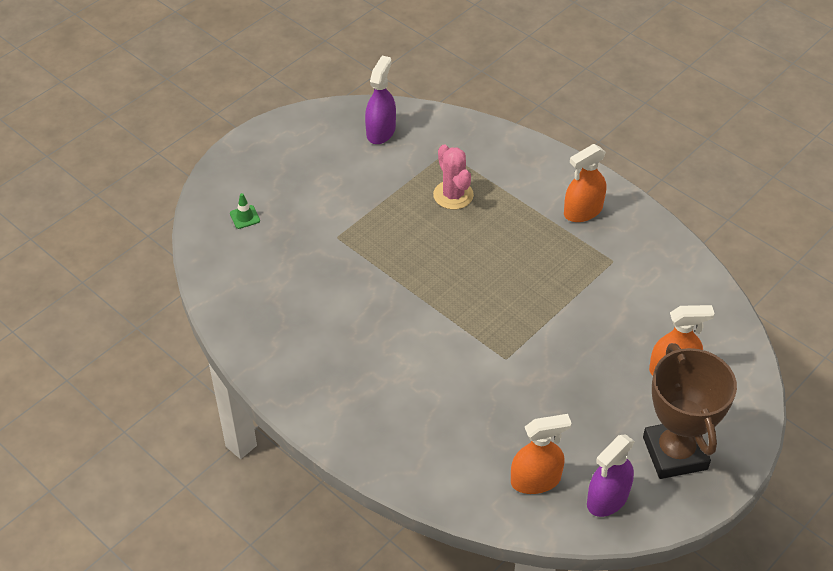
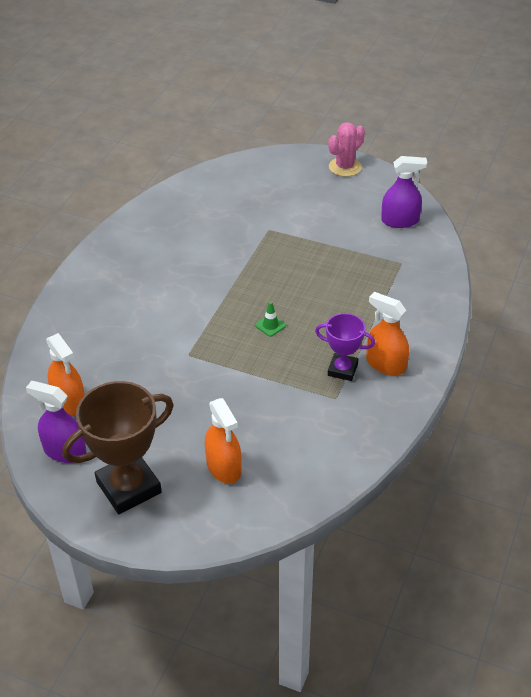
camera: 70 degrees right, 5 degrees down
(245, 217) = (262, 179): green traffic cone -> green traffic cone (270, 325)
(453, 195) = (353, 279): pink cactus -> pink cactus (345, 167)
(578, 244) = (342, 370): none -> purple trophy

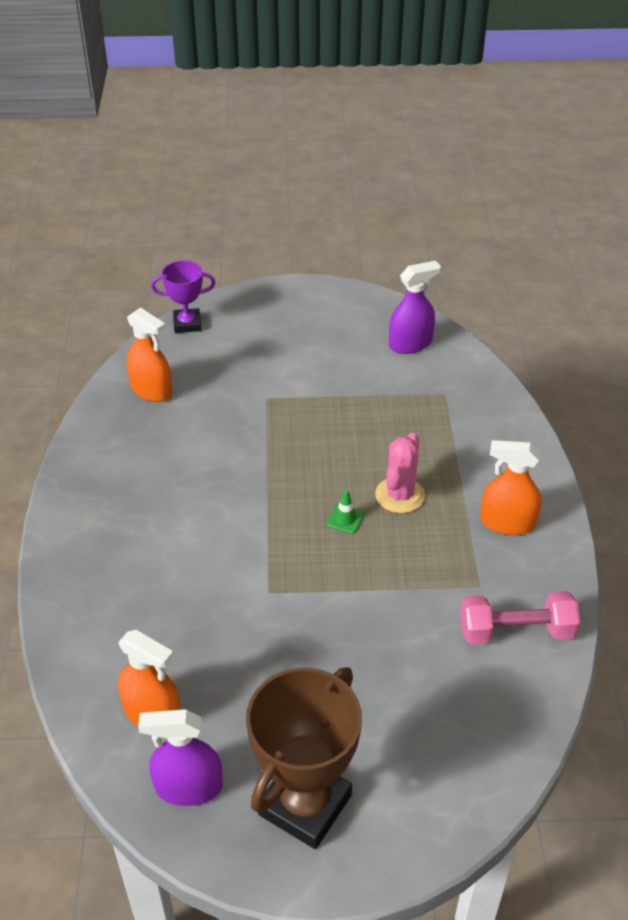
camera: 25 degrees left, 0 degrees up
(224, 467) = (406, 727): orange spray bottle -> orange spray bottle (151, 390)
(341, 435) = (516, 631): none -> pink dumbbell
(342, 370) = (464, 547): purple trophy -> purple trophy (187, 324)
(345, 167) = (307, 297): pink cactus -> pink cactus (400, 495)

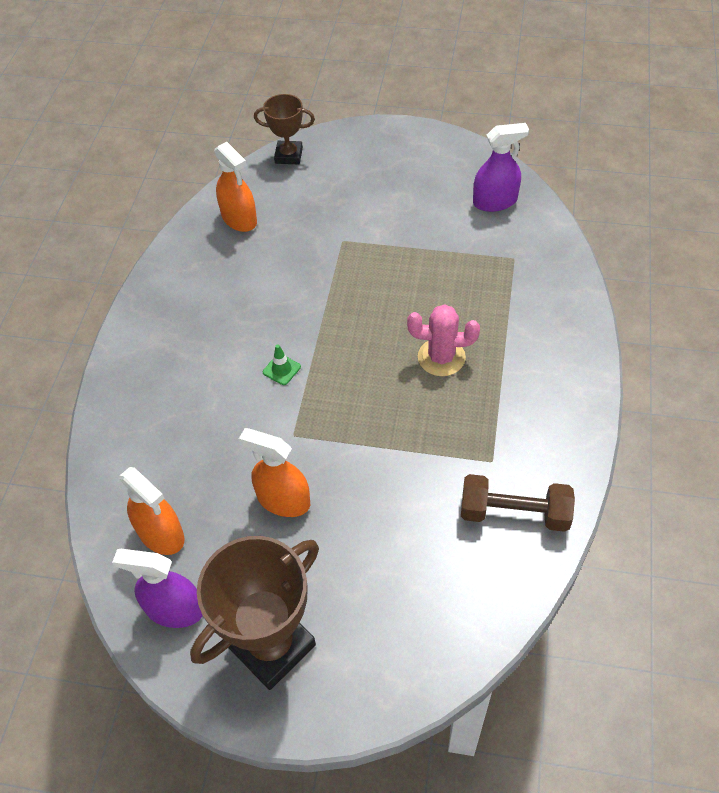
camera: 15 degrees right, 10 degrees up
(187, 324) = (288, 156): purple trophy -> brown trophy
(345, 519) = (383, 374): green traffic cone -> green traffic cone (281, 369)
(400, 495) = (441, 357): pink cactus -> pink cactus turned 60 degrees clockwise
(507, 523) = (537, 401): orange spray bottle -> orange spray bottle (283, 500)
(516, 631) = (514, 513): pink dumbbell -> brown dumbbell

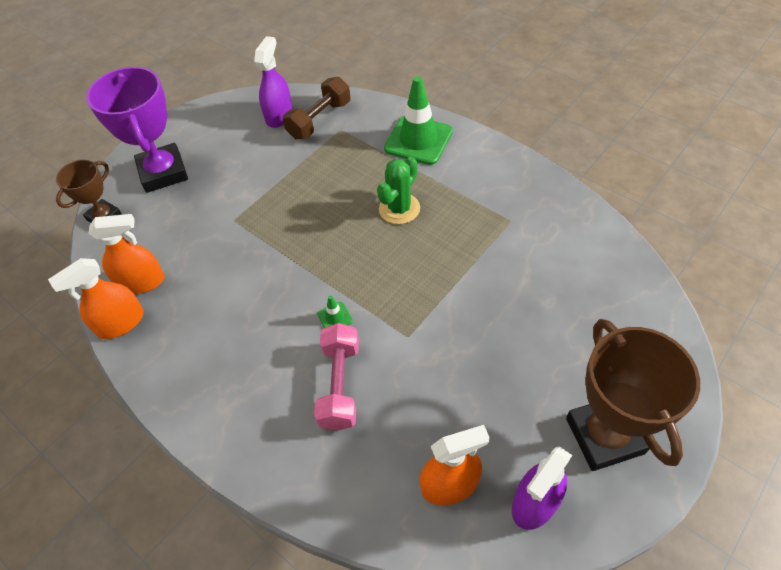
camera: 60 degrees left, 0 degrees up
(215, 408) = (340, 385): none -> pink dumbbell
(283, 500) = (468, 370): orange spray bottle -> orange spray bottle (121, 323)
(362, 162) = (163, 172): none -> purple trophy
(441, 357) = (399, 209): pink cactus -> green cactus
(514, 513) = (561, 228): brown dumbbell -> brown dumbbell (319, 120)
(548, 329) = (418, 140): none -> green traffic cone

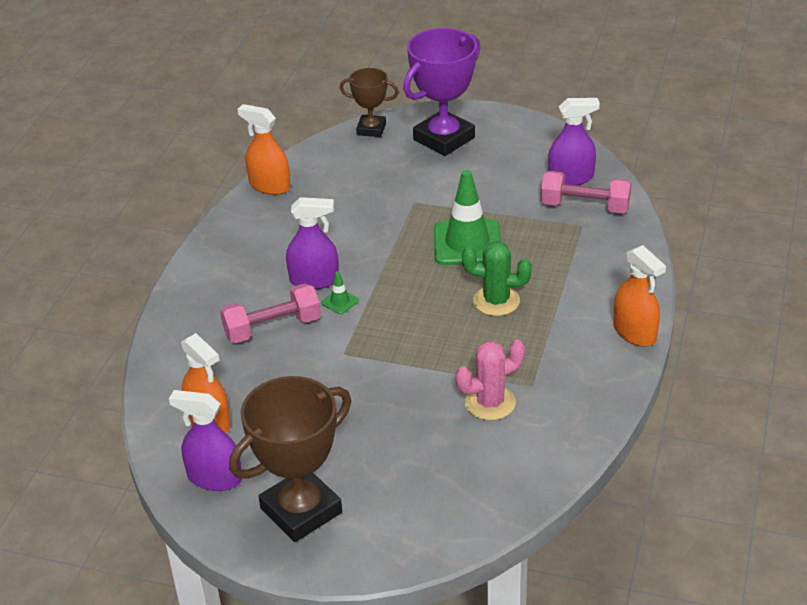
camera: 65 degrees right, 15 degrees down
(141, 282) = (315, 179): orange spray bottle -> orange spray bottle (634, 332)
(291, 328) = (314, 280): none -> purple spray bottle
(319, 120) = (585, 206): brown dumbbell -> pink dumbbell
(418, 140) = (605, 285): green traffic cone -> green traffic cone (467, 243)
(520, 253) = (490, 403): none -> pink cactus

